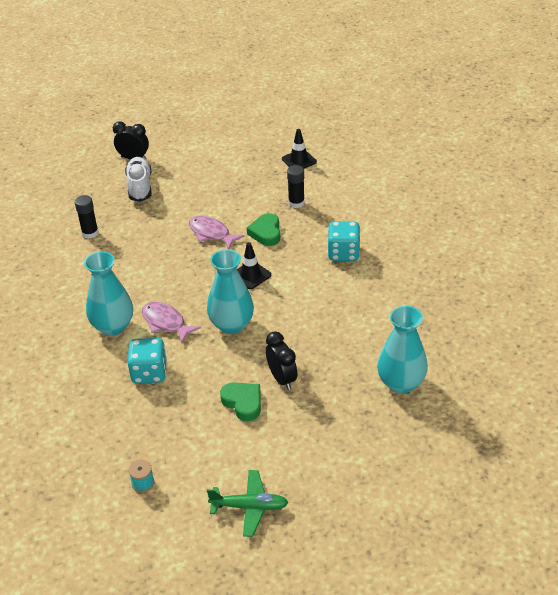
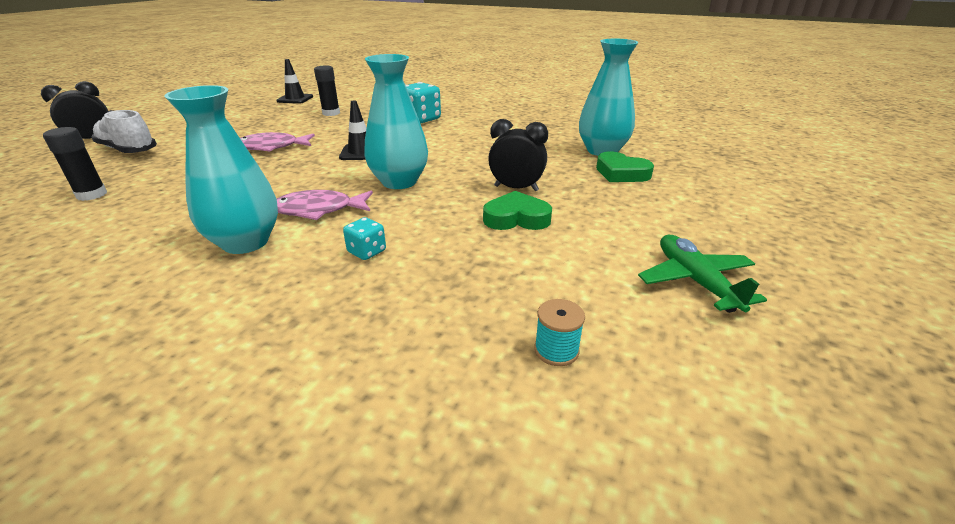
camera: 50 degrees left, 10 degrees down
(149, 372) = (367, 252): turquoise dice -> turquoise dice, size x0.54
(249, 507) = (695, 281): green plane -> green plane turned 60 degrees counterclockwise
(266, 233) = (331, 131): green heart -> green heart (621, 173)

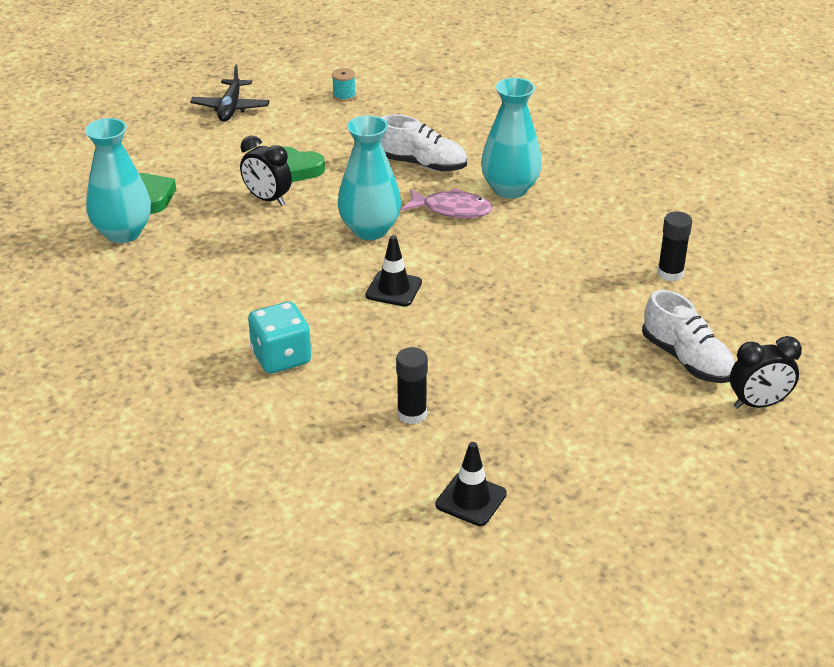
camera: 160 degrees left, 5 degrees up
(272, 147) = (500, 325): pink fish -> none
(367, 252) = (422, 164): turquoise dice -> white shoe
(695, 281) = (230, 108): green plane -> black plane

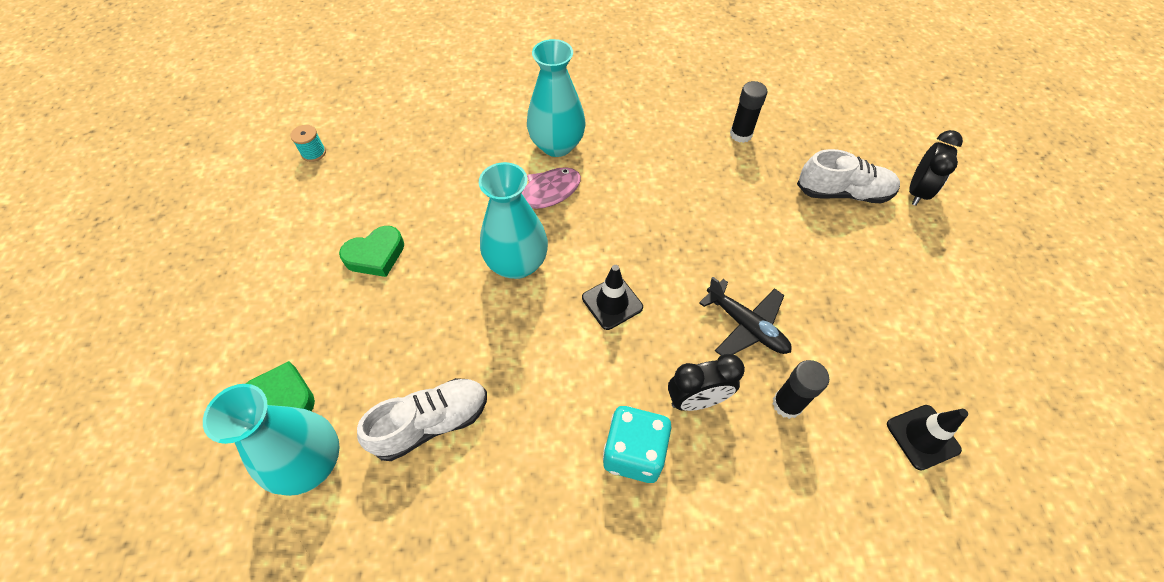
camera: 50 degrees left, 20 degrees up
(230, 108) = (225, 238): black plane -> black plane (746, 326)
(267, 199) = (394, 305): black clock -> black clock (696, 400)
(422, 164) = (467, 171): white shoe -> white shoe (432, 423)

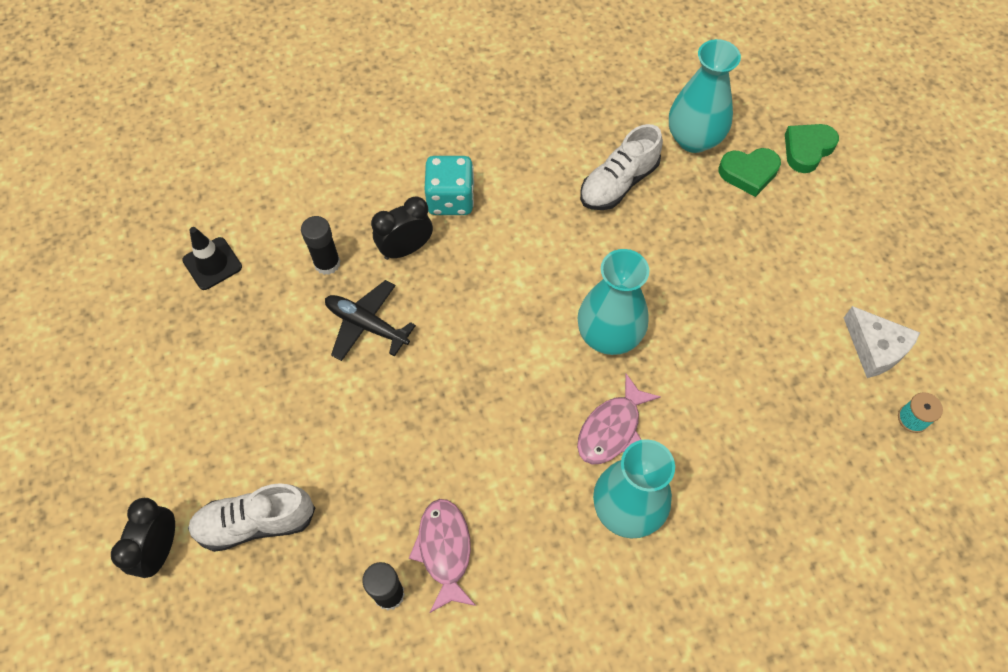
camera: 165 degrees right, 5 degrees up
(299, 203) = (875, 348): none -> white cheese
(375, 255) = (754, 310): green heart -> green heart (807, 150)
(612, 302) = (500, 317): black traffic cone -> none
(697, 149) = (445, 550): none -> pink fish

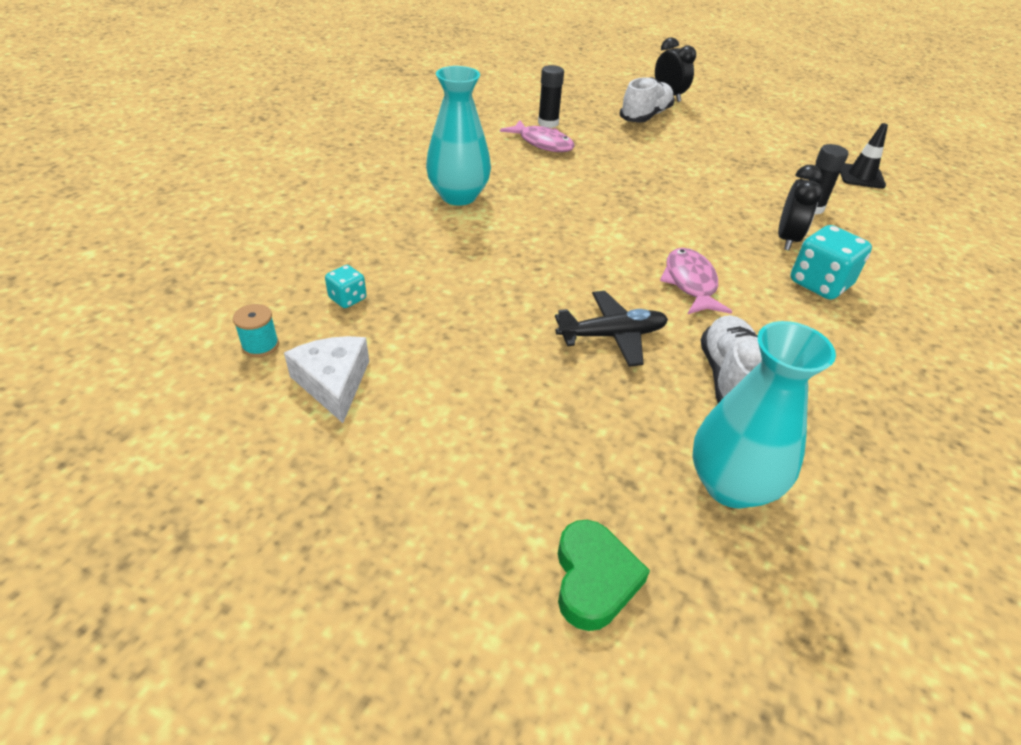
camera: 135 degrees right, 20 degrees down
(366, 325) = (734, 195): black plane -> black plane (612, 335)
(609, 335) = (580, 267): turquoise vase -> none
(612, 428) = (513, 223): pink fish -> pink fish (690, 283)
(748, 173) = (627, 486): green heart -> none
(822, 427) = (347, 299): none -> turquoise dice
(875, 348) = (333, 383): white cheese -> white cheese turned 60 degrees clockwise

